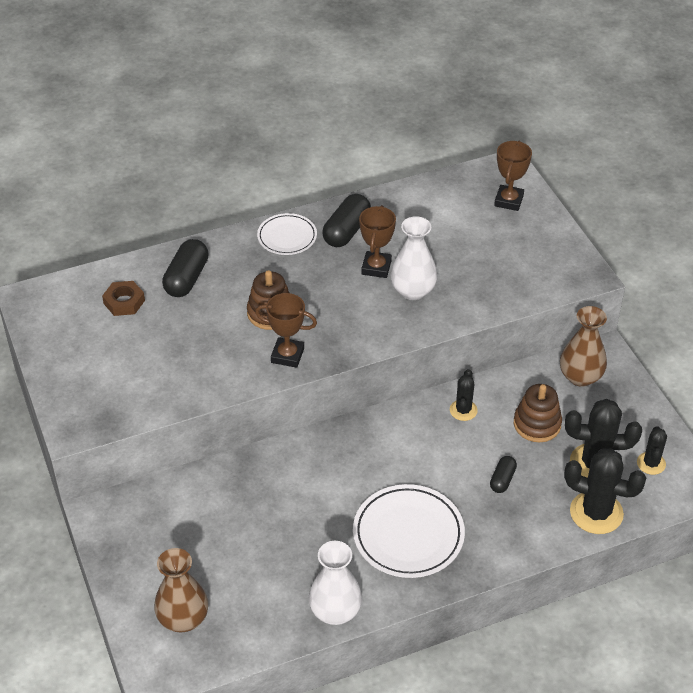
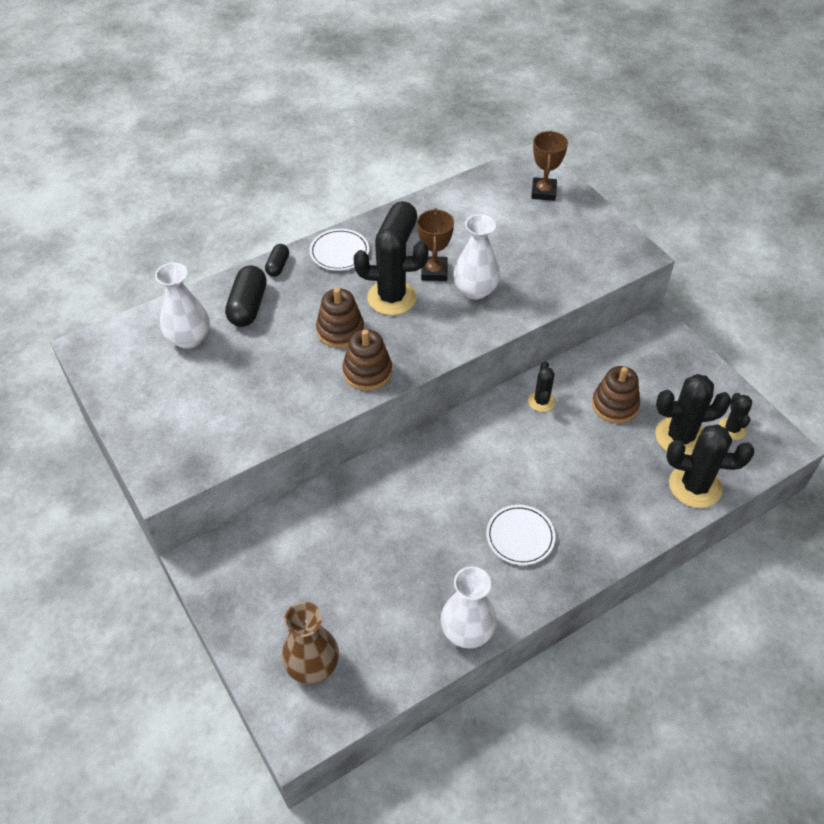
camera: 10 degrees left, 5 degrees up
(124, 302) = (189, 338): brown nut -> white vase
(287, 355) = (367, 372): brown trophy -> brown stacking toy
(328, 288) = (391, 298): none -> black cactus
(408, 534) = (520, 537): white plate -> white plate, size x0.61
(502, 480) = (597, 466): black capsule -> black capsule (278, 266)
(580, 376) = (642, 353): brown vase -> none

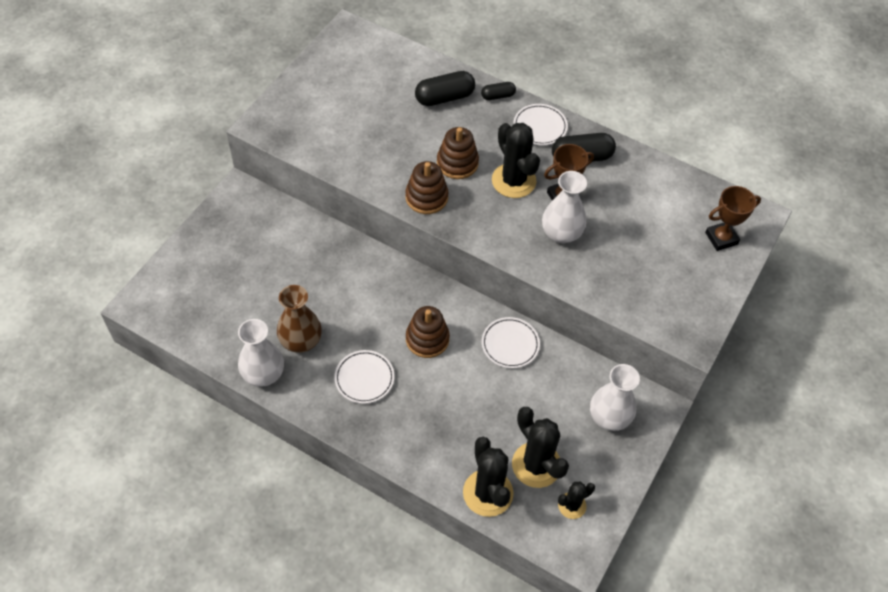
camera: 60 degrees right, 5 degrees up
(189, 338) = (391, 79): white vase -> white vase (609, 417)
(312, 665) = (192, 291): brown vase -> brown vase (301, 341)
(541, 401) = (510, 344): black cactus -> white plate
(614, 405) = (540, 401): brown stacking toy -> brown stacking toy (427, 339)

